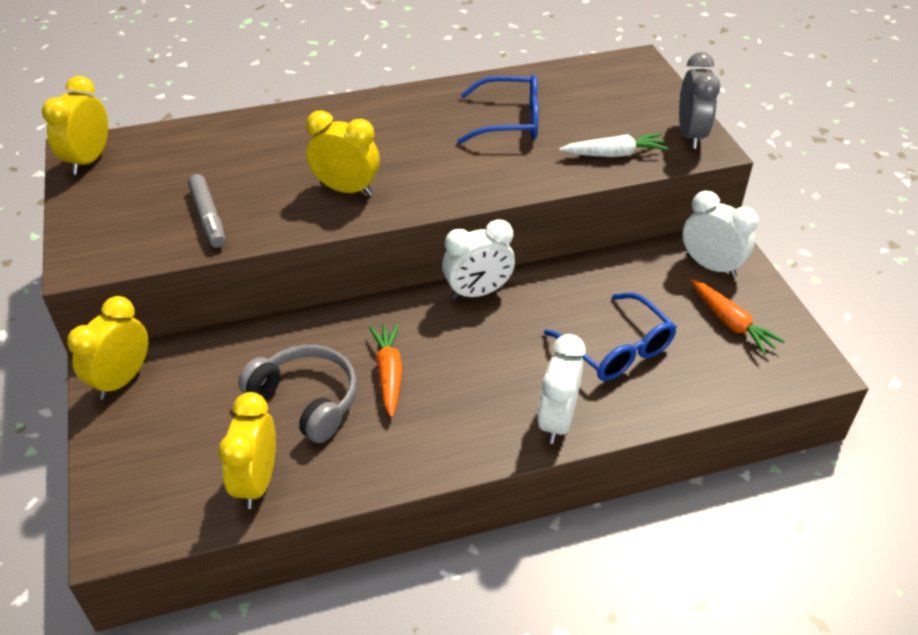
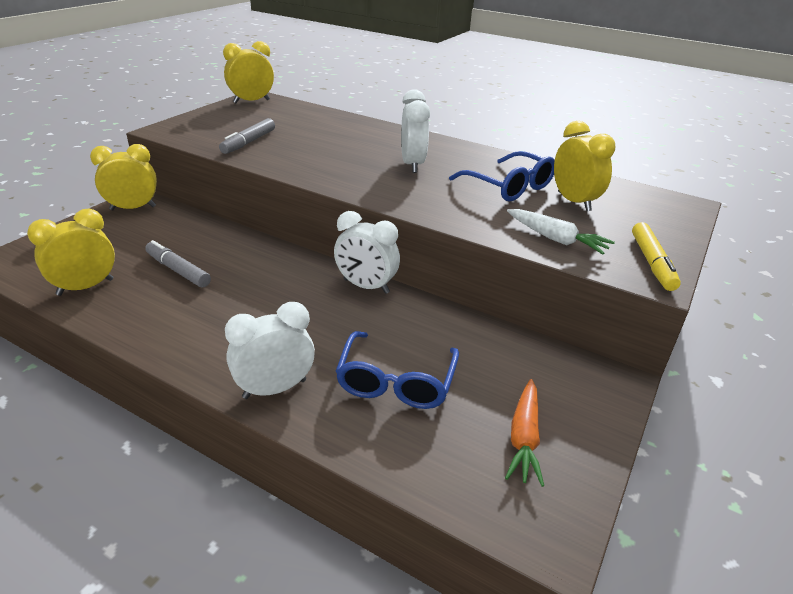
camera: 45 degrees right, 10 degrees down
(306, 400) = (178, 270): grey headphones -> grey marker
(346, 189) = (338, 166): yellow clock -> yellow clock (574, 202)
(389, 373) = (238, 289): orange carrot -> none
(690, 135) = (652, 263): grey clock -> yellow marker
(710, 266) = (575, 388): white clock -> white clock (412, 165)

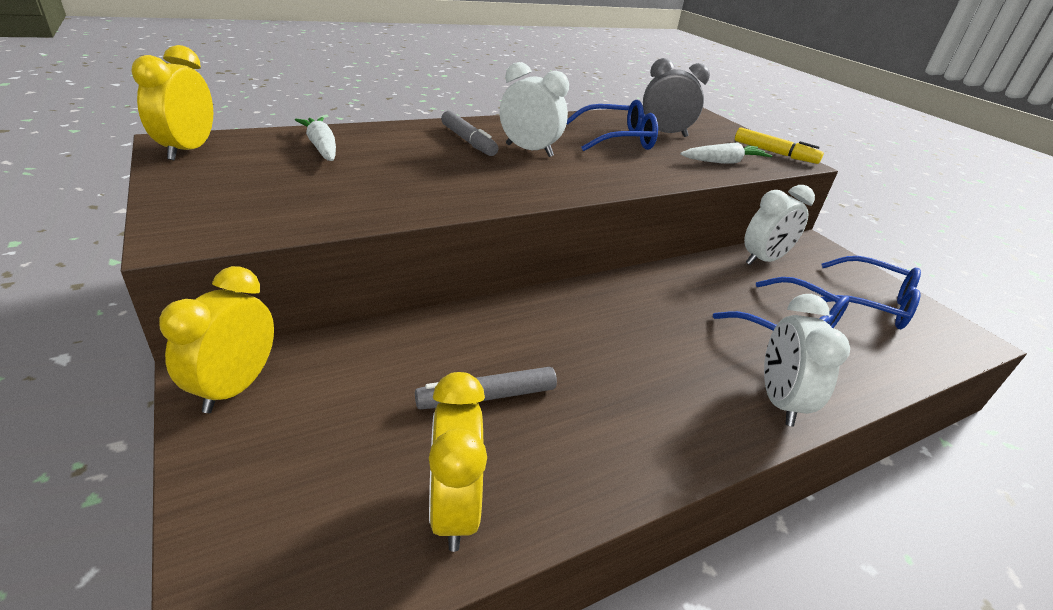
camera: 60 degrees left, 0 degrees up
(248, 142) = (343, 197): grey marker -> grey marker (468, 141)
(305, 119) = (321, 147): none -> white carrot
(366, 286) = (627, 284): white clock -> white clock (763, 260)
(524, 438) = (870, 304): orange carrot -> blue glasses
(574, 202) = (664, 133): yellow clock -> grey clock

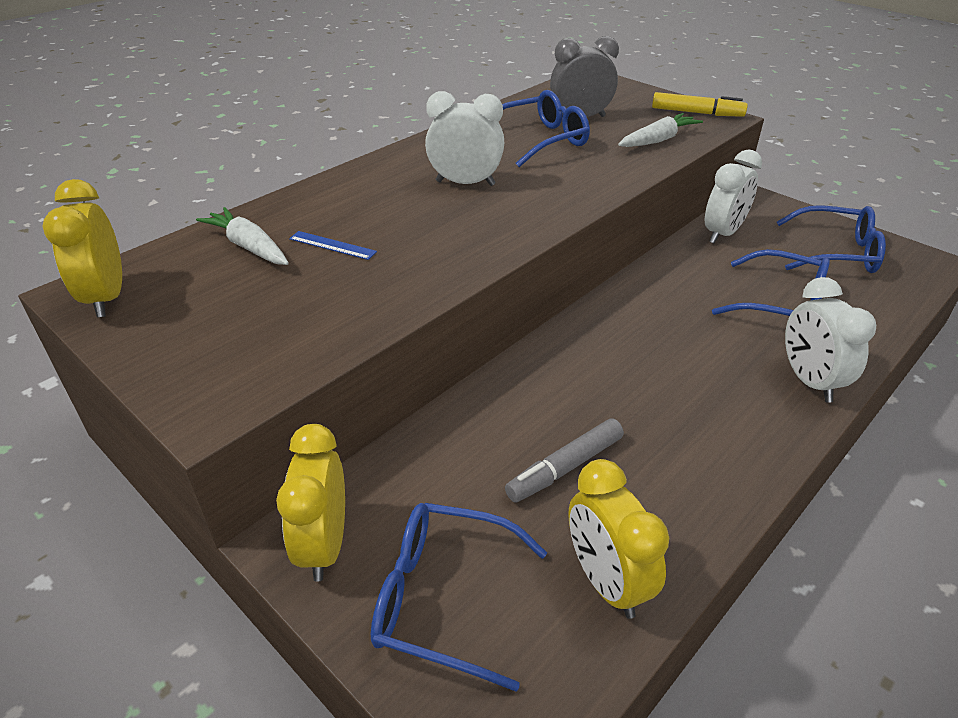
camera: 15 degrees left, 5 degrees up
(296, 466) = (443, 598): none -> blue glasses
(385, 162) = (332, 245): none -> blue ruler
(468, 141) = (395, 189): grey marker -> none

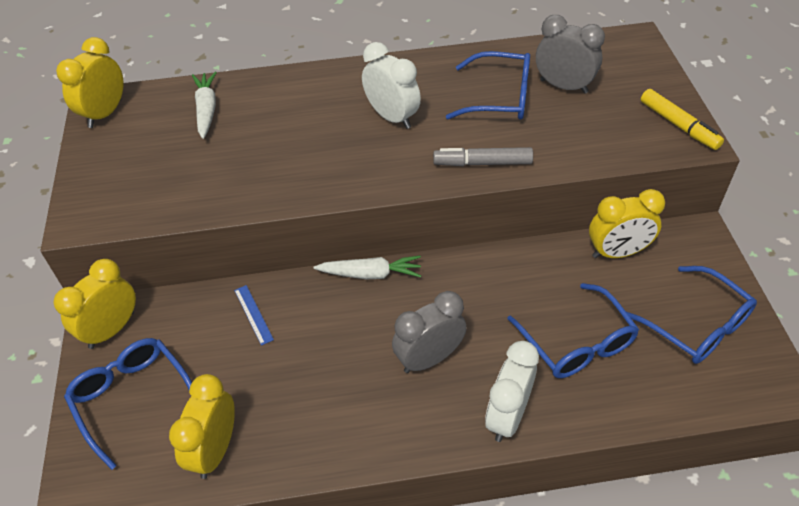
camera: 40 degrees right, 10 degrees up
(332, 245) = (251, 133): blue ruler -> blue ruler (253, 314)
(565, 468) = (273, 368): grey marker -> grey marker (482, 163)
(658, 140) = (598, 141): white carrot -> white carrot (371, 274)
(693, 376) = (429, 358): none -> grey clock
(723, 233) = (617, 252): white clock -> yellow clock

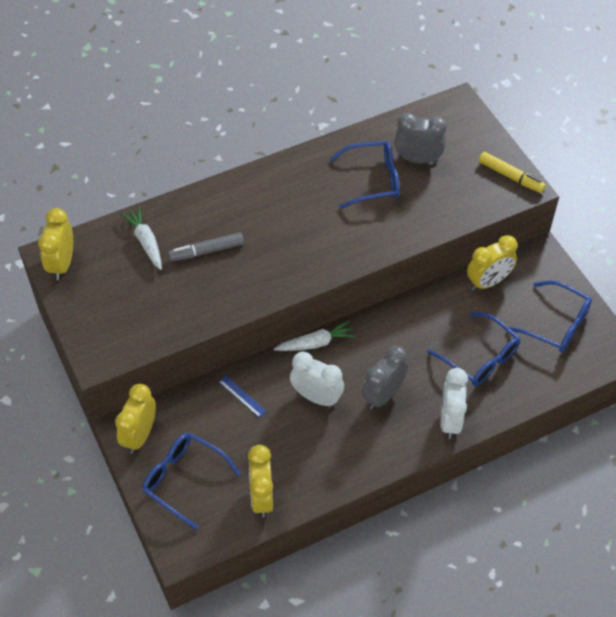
camera: 20 degrees left, 5 degrees up
(392, 117) = (297, 216): white clock -> white clock (316, 397)
(482, 163) = (380, 241): grey marker -> grey marker (206, 251)

